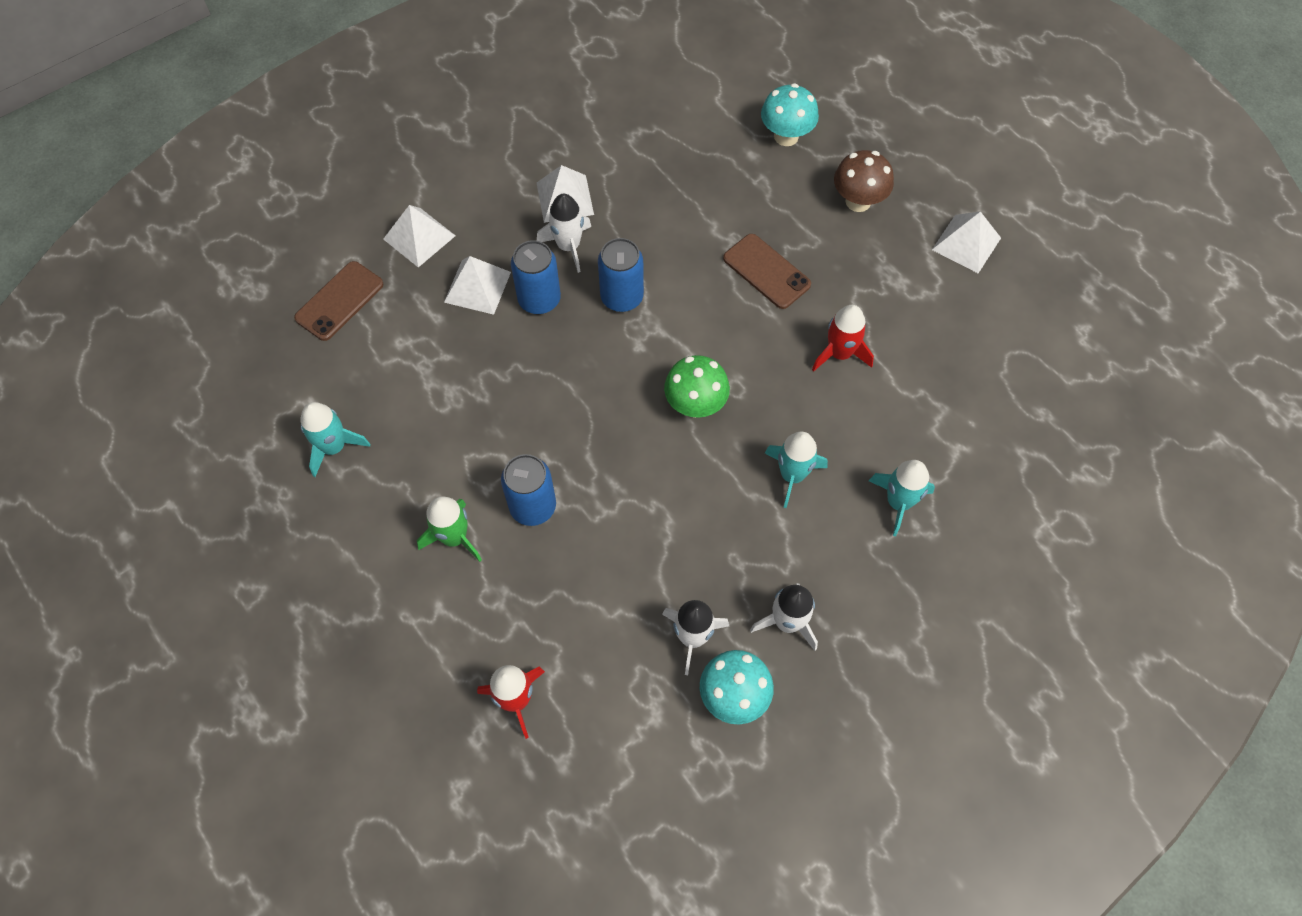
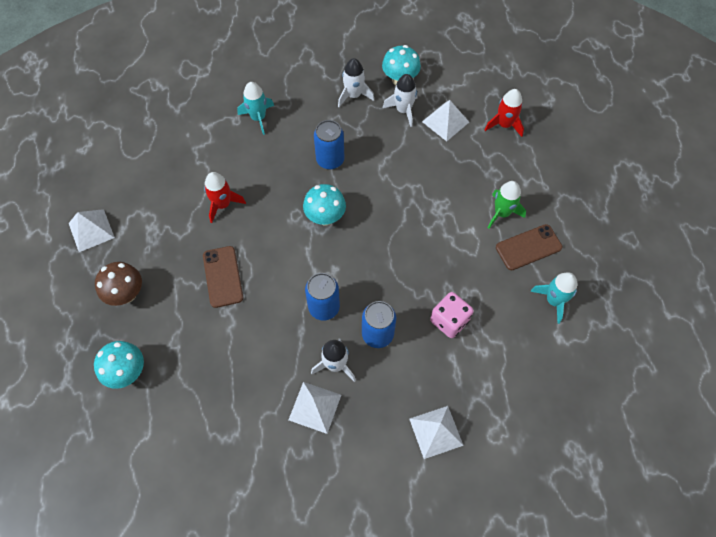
camera: 150 degrees left, 0 degrees up
(339, 301) = (514, 407): brown phone -> brown phone (528, 247)
(460, 356) = (449, 321): none -> pink dice
(477, 287) = (413, 366): white pyramid -> white pyramid (445, 121)
(533, 506) = (450, 208): blue can -> blue can (330, 160)
(695, 405) = (325, 217): green mushroom -> turquoise mushroom
(792, 475) = (300, 156): turquoise rocket -> none

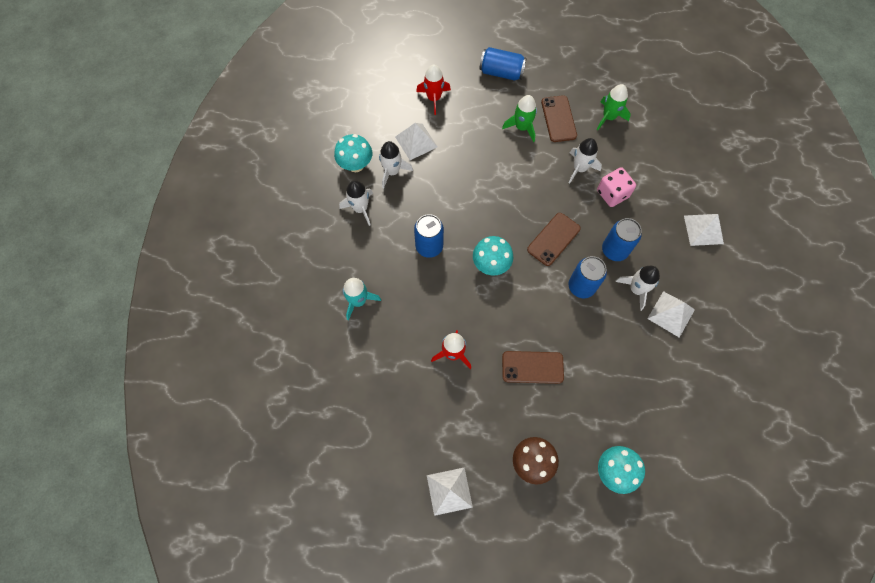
camera: 75 degrees left, 5 degrees up
(372, 270) = (553, 239): none -> brown phone
(470, 281) = (580, 168): none -> white rocket
(553, 300) = (609, 117): turquoise rocket -> green rocket
(566, 179) = (501, 72): none -> blue can

